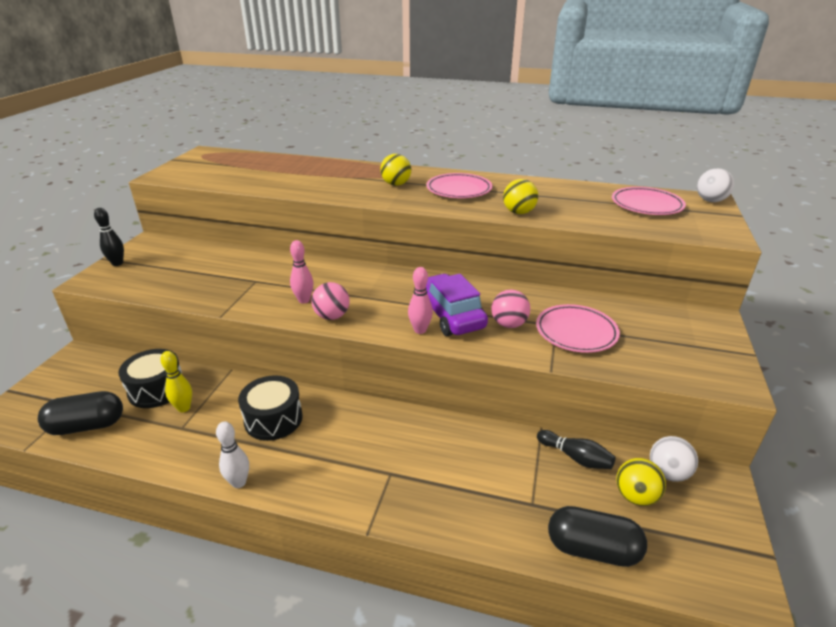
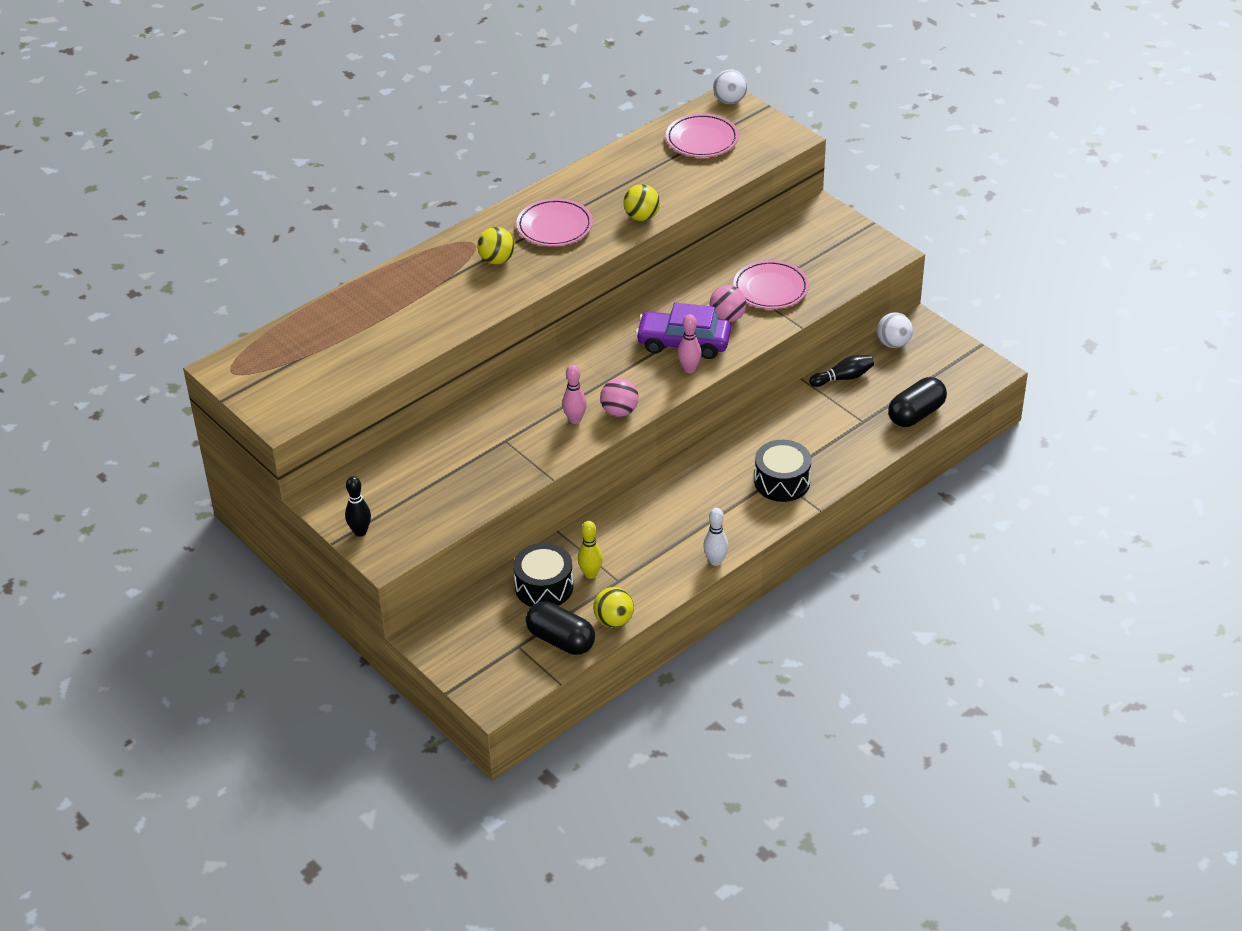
camera: 55 degrees left, 10 degrees up
(87, 426) = (561, 640): black capsule -> black capsule turned 75 degrees counterclockwise
(273, 419) = (657, 522): black drum -> black drum (782, 482)
(635, 496) = (897, 370): yellow ball -> yellow ball (614, 620)

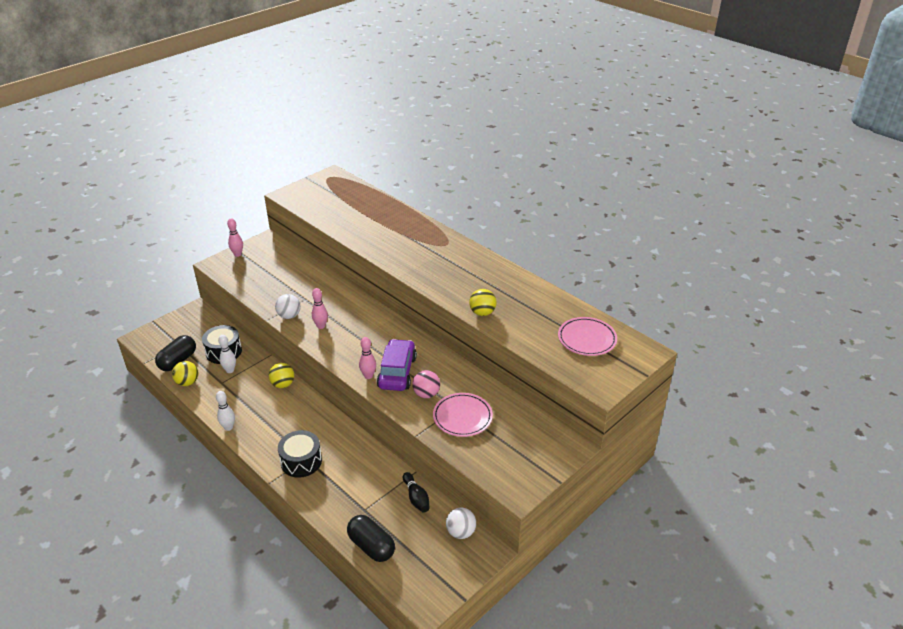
camera: 85 degrees right, 5 degrees down
(360, 532) = (237, 254): black bowling pin -> pink bowling pin
(497, 260) = (429, 254): yellow ball -> yellow ball (283, 384)
(554, 227) = (467, 275): pink plate -> none
(590, 574) = (230, 370): yellow bowling pin -> white bowling pin
(619, 411) = (327, 345): pink ball -> none
(729, 101) = (646, 353): white ball -> white ball (289, 316)

